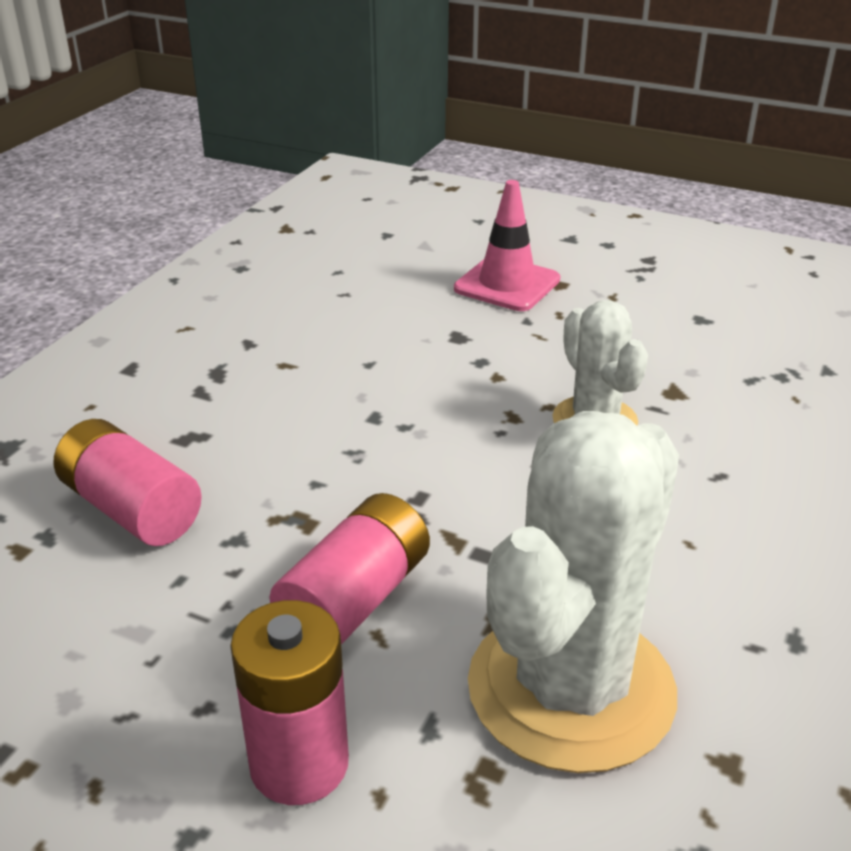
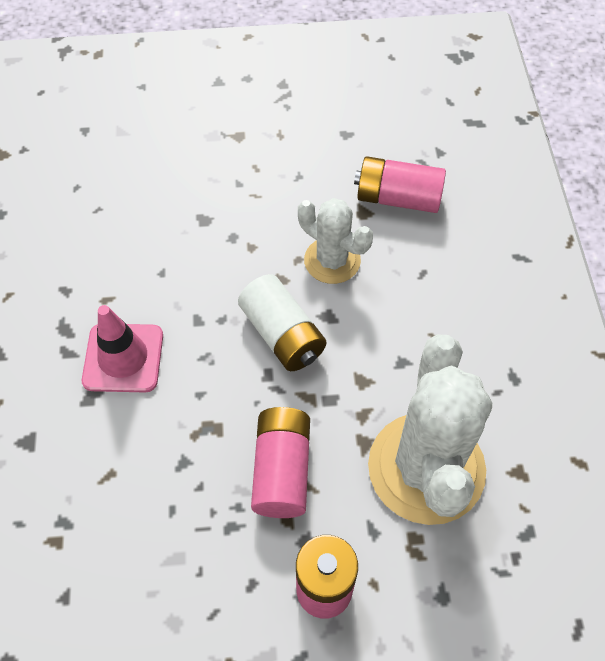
camera: 30 degrees left, 25 degrees up
(131, 509) = (101, 474): pink battery -> pink battery (397, 198)
(470, 466) = (282, 335): none -> white battery
(507, 284) = (204, 151): pink traffic cone -> pink traffic cone (123, 358)

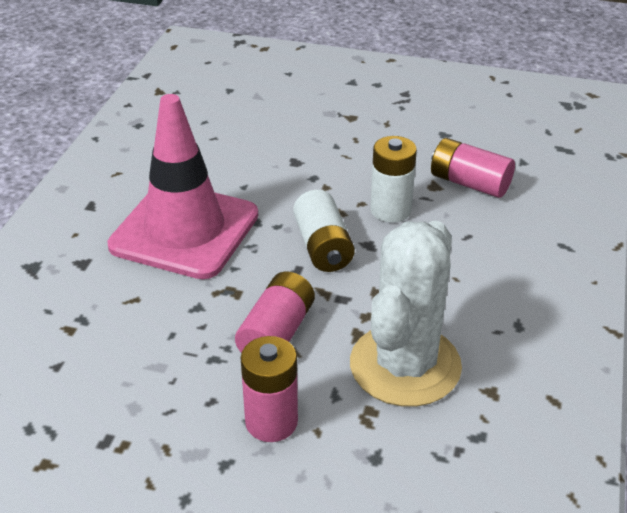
camera: 20 degrees right, 20 degrees down
(123, 358) = (184, 230): pink traffic cone -> pink traffic cone, size x1.85
(332, 260) = (390, 210): white cactus -> white battery

